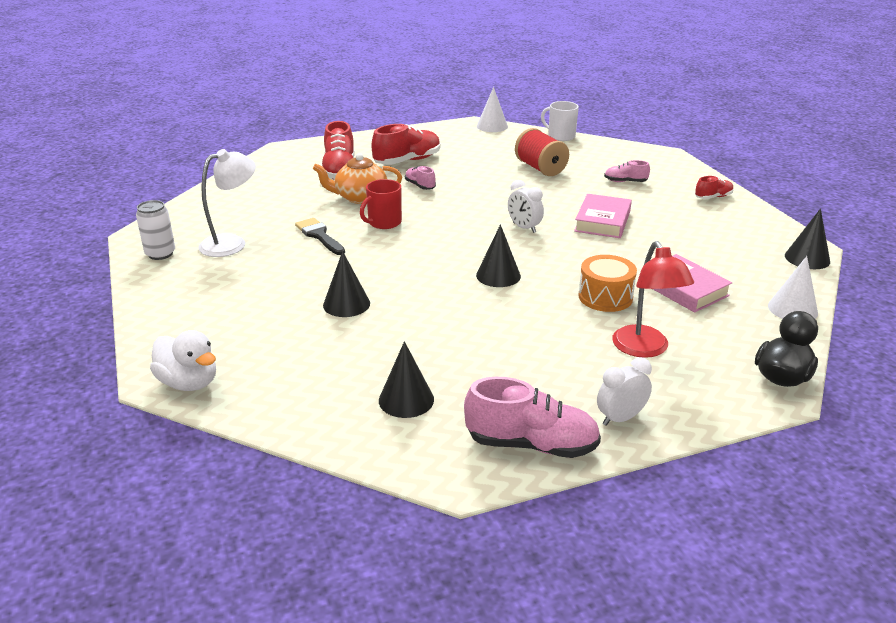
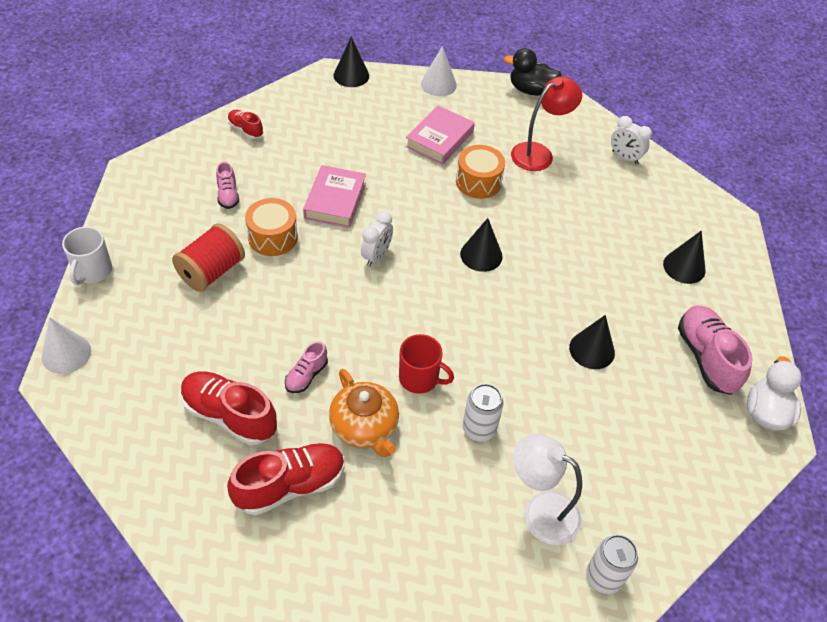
camera: 115 degrees left, 20 degrees up
(319, 235) = (479, 429): black brush -> white can
(531, 444) = (679, 193): pink shoe -> pink shoe (706, 358)
(567, 192) = (273, 237): none -> orange drum
(602, 221) = (335, 200): pink book -> pink book turned 75 degrees counterclockwise

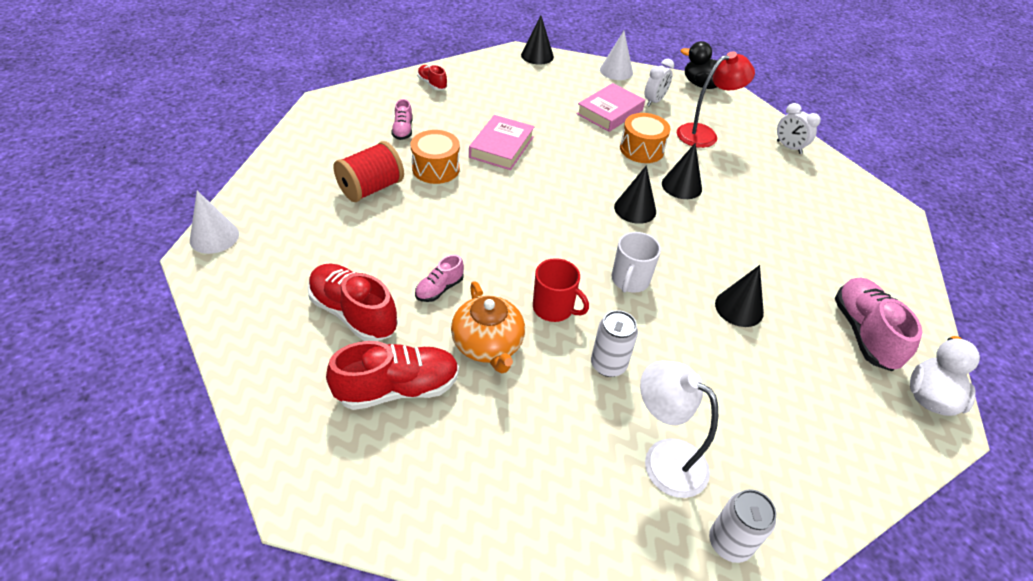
camera: 10 degrees right, 5 degrees down
(92, 271) = (261, 173): white mug -> white mug (630, 280)
(376, 256) = (531, 196): white clock -> white clock (654, 101)
(684, 267) = (844, 247): black cone -> black cone (681, 186)

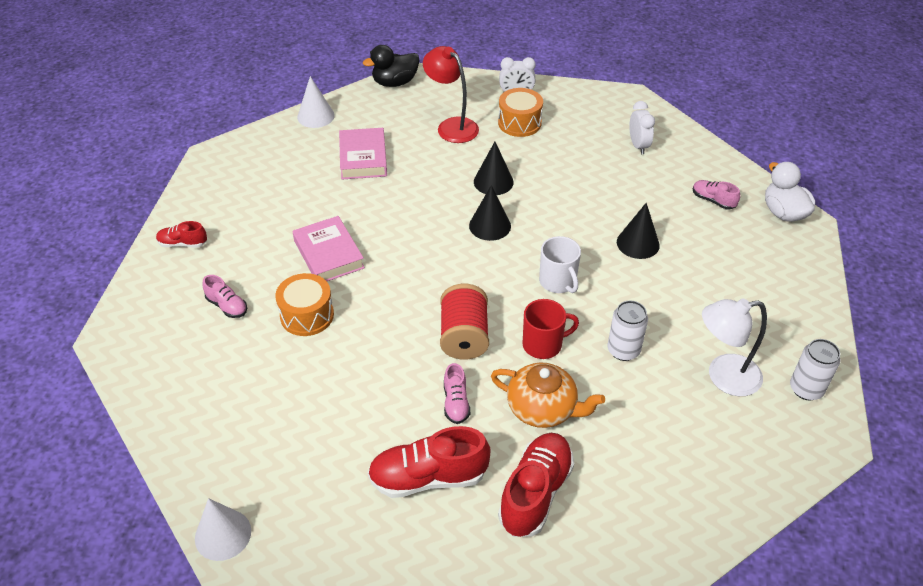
camera: 45 degrees left, 0 degrees up
(371, 188) = (283, 377): red spool -> red spool (464, 336)
(537, 56) = (231, 148): black cone -> none
(641, 149) = (429, 173): orange drum -> orange drum (519, 123)
(654, 101) = (381, 123): white clock -> white clock (638, 146)
(704, 134) = (451, 126): red lamp -> red lamp turned 60 degrees counterclockwise
(864, 333) = (713, 200): pink shoe -> pink shoe, size x0.53

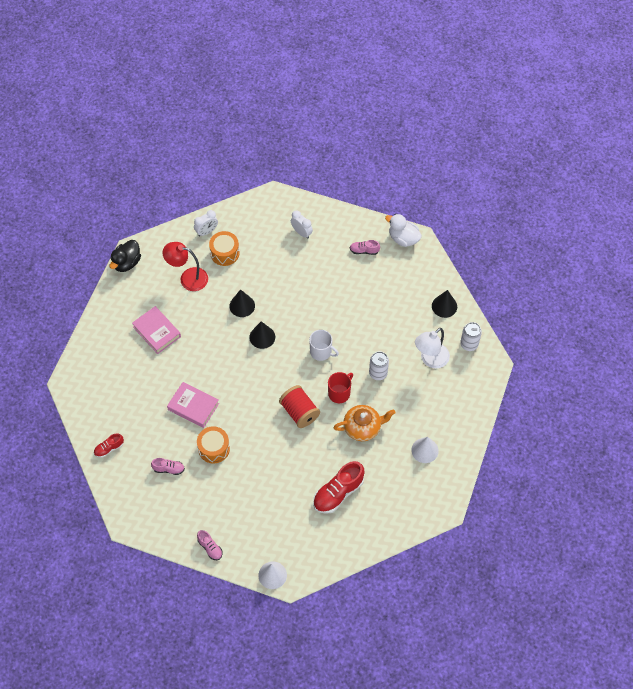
camera: 35 degrees left, 15 degrees up
(316, 116) = (102, 317): white cone -> white cone (424, 450)
(456, 403) = (322, 449): pink shoe -> pink shoe (210, 548)
(535, 493) = (388, 470): red shoe -> none
(638, 243) = (344, 303): black cone -> black cone (444, 306)

